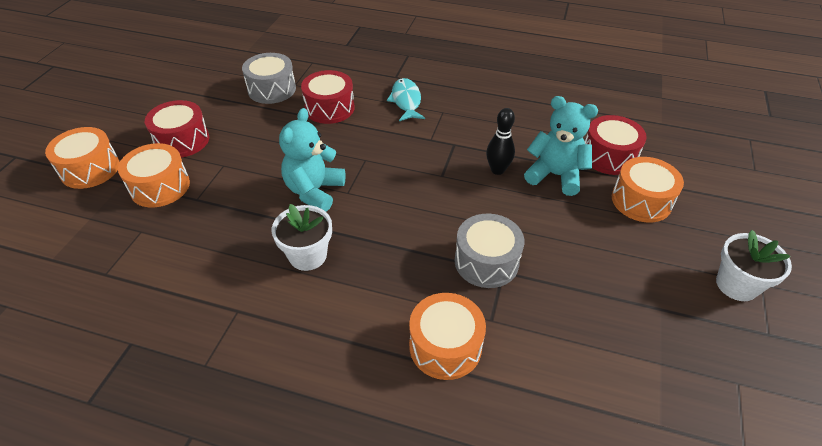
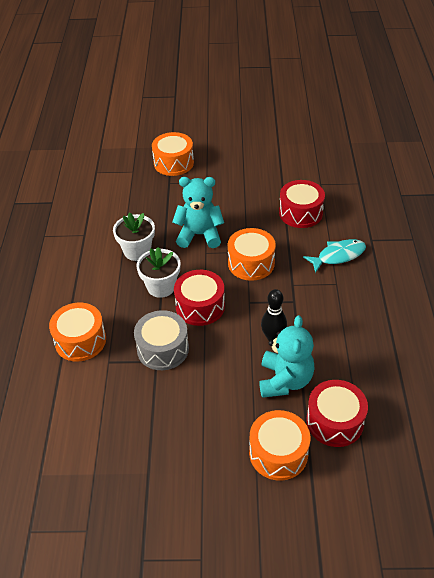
camera: 75 degrees right, 0 degrees up
(90, 169) = (177, 128): orange drum -> orange drum (251, 263)
(182, 140) = (222, 154): red drum -> red drum (200, 306)
(272, 89) = (306, 174): grey drum -> none
(736, 285) = (193, 536): white flower pot -> white flower pot (161, 287)

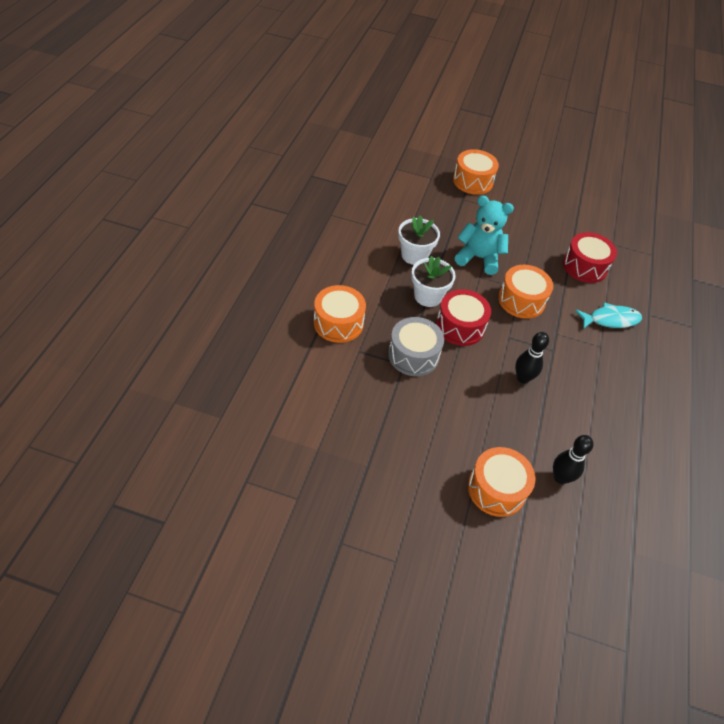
camera: 10 degrees right, 5 degrees up
(285, 380) = (522, 423): turquoise teddy bear -> none
(335, 421) = (560, 477): red drum -> black bowling pin

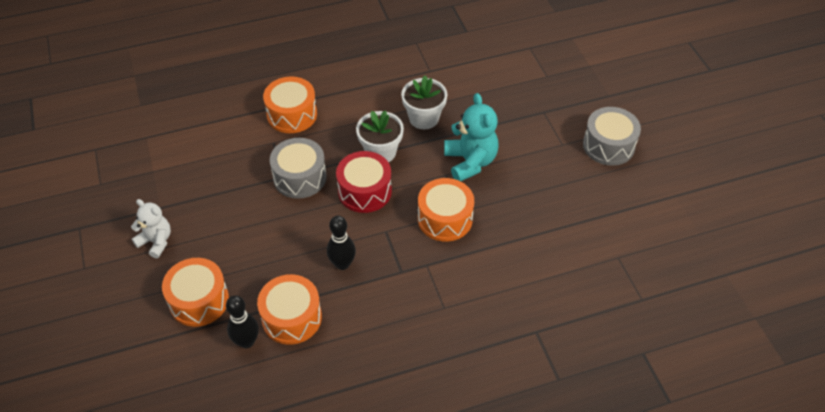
camera: 60 degrees right, 0 degrees up
(407, 488) = (156, 241): none -> white teddy bear
(473, 181) = (580, 106): orange drum -> orange drum (292, 318)
(518, 191) = (608, 145): none -> grey drum
(584, 266) = (551, 247): red drum -> none
(610, 320) = (491, 301): turquoise fish -> none

